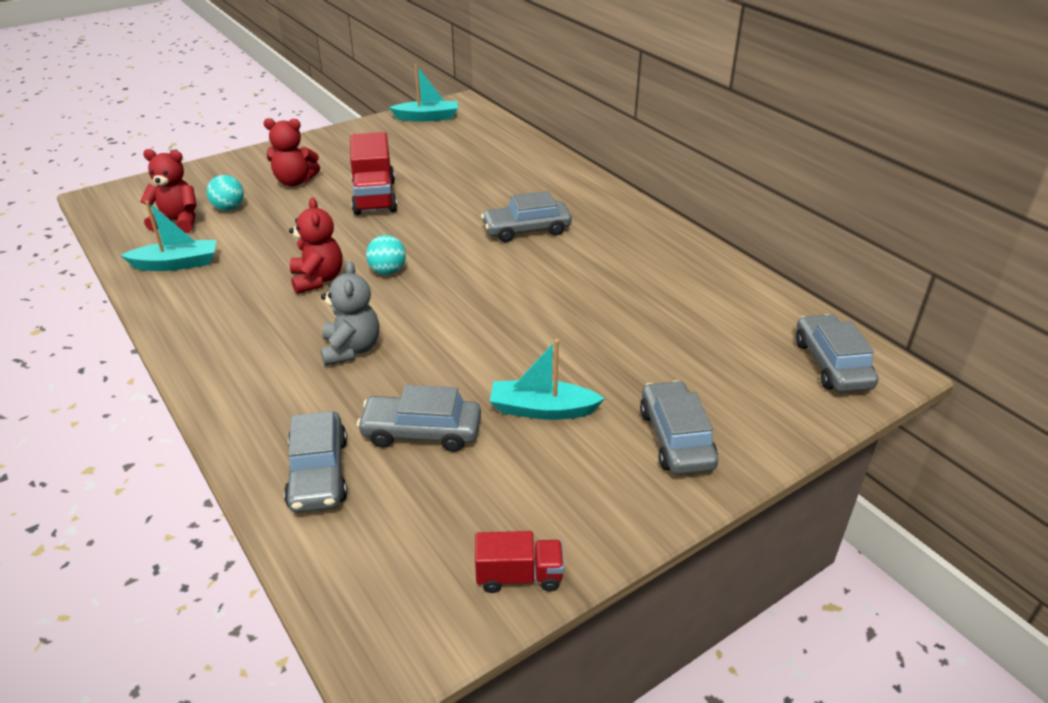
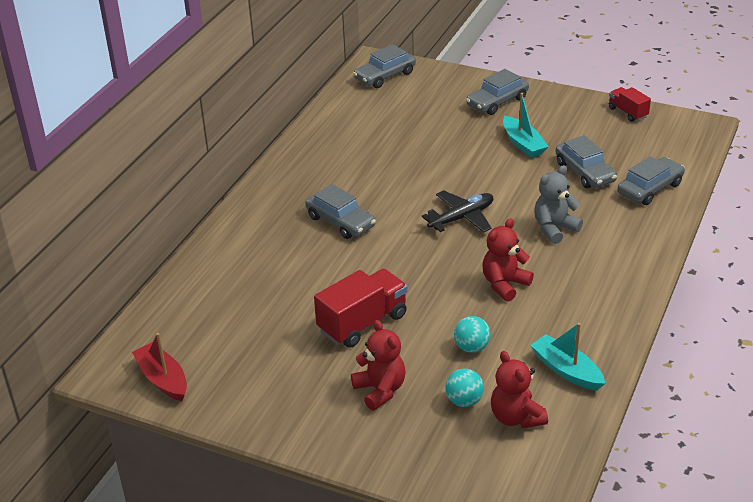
camera: 120 degrees left, 0 degrees up
(387, 271) = (460, 258): turquoise ball -> turquoise ball (471, 347)
(427, 117) = (163, 379): turquoise boat -> red boat
(447, 297) = (462, 218): none -> black plane

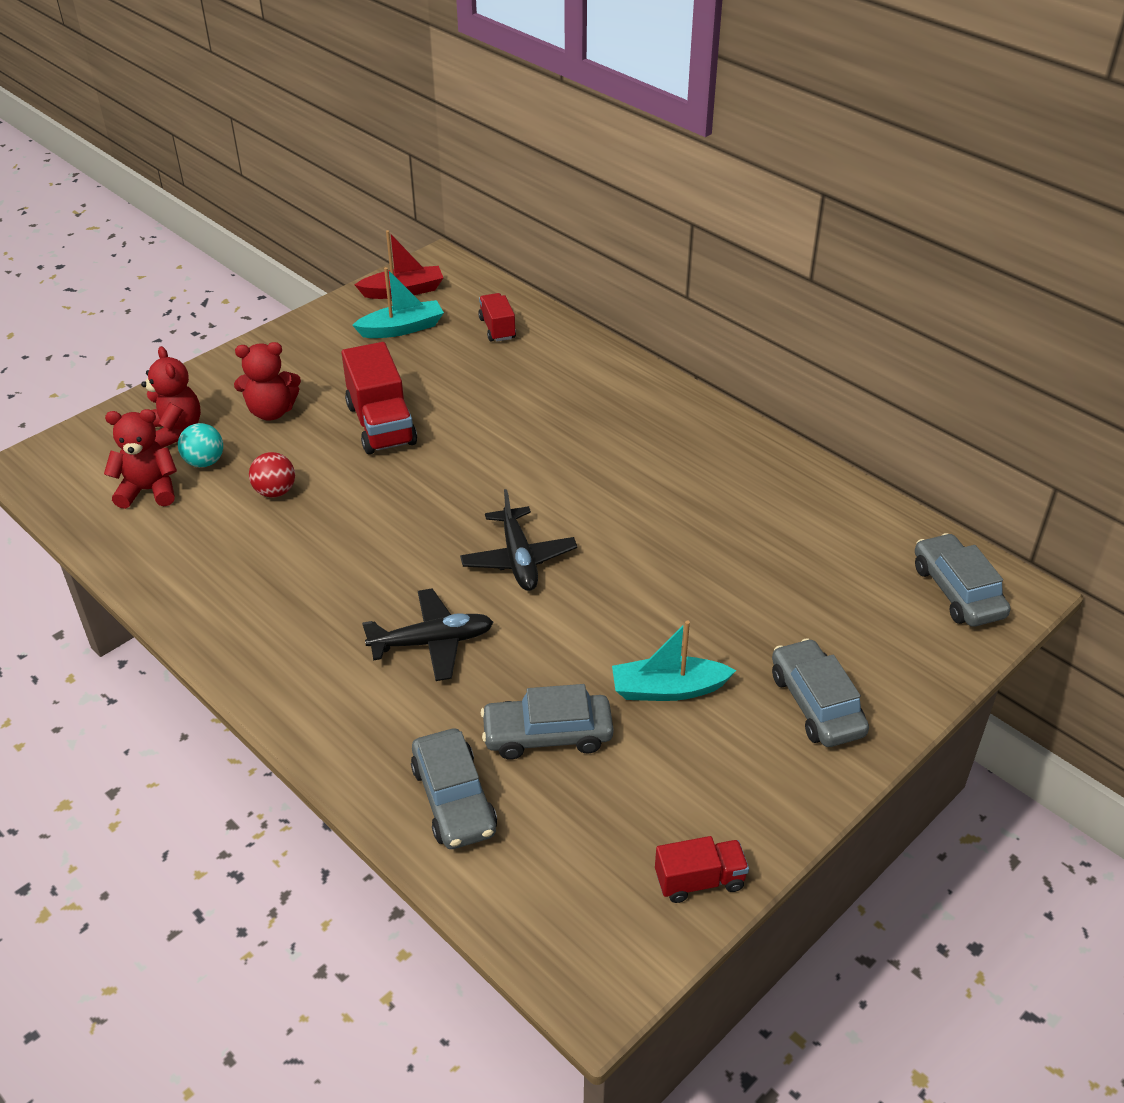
camera: 110 degrees right, 5 degrees up
(202, 304) = (497, 328): none -> red truck
(340, 221) = (580, 452): grey car -> none
(471, 347) = (275, 491): turquoise ball -> red ball
(504, 284) = (357, 553): red teddy bear -> red teddy bear (175, 431)
(554, 229) = (432, 642): grey teddy bear -> black plane
(566, 370) = (175, 552): turquoise boat -> turquoise boat (402, 328)

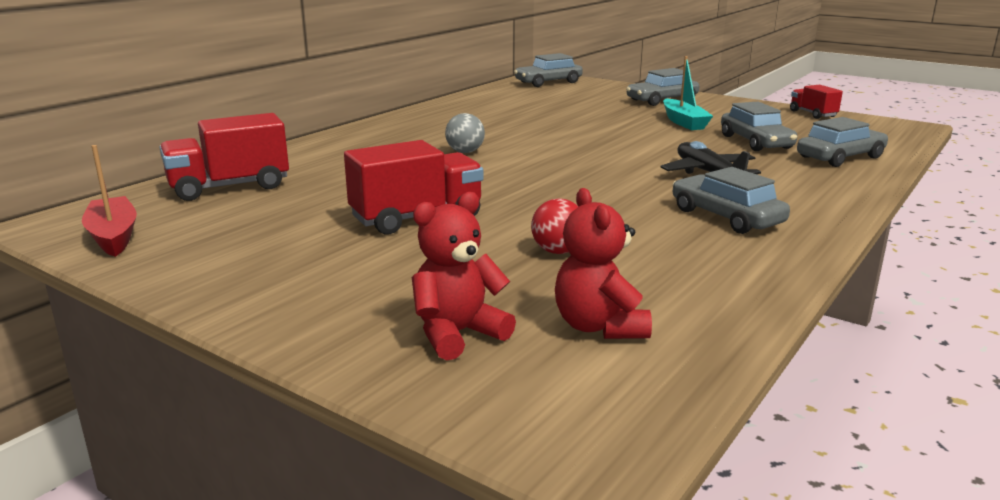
camera: 100 degrees left, 20 degrees down
(204, 462) = (521, 300): turquoise ball -> none
(271, 411) = (398, 276): red teddy bear -> none
(300, 614) = (726, 217): none -> grey car
(402, 328) = (211, 228): turquoise boat -> none
(497, 328) = (229, 187): red truck -> red truck, size x1.75
(518, 559) = (591, 158): black plane -> none
(568, 466) = (465, 152): none -> grey ball

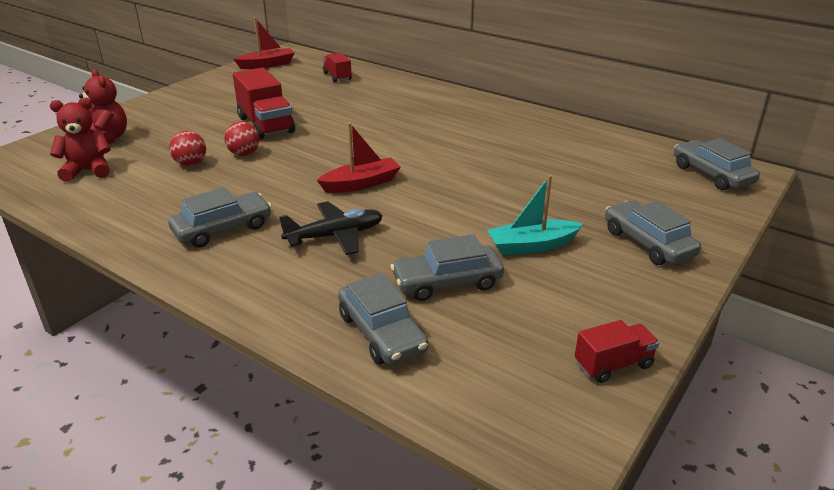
camera: 90 degrees right, 10 degrees up
(229, 187) = (337, 77): red truck -> red truck, size x0.57
(465, 152) = (409, 135): grey ball -> none
(521, 223) = (244, 154): none -> red ball
(593, 167) = (361, 184): none -> red boat

